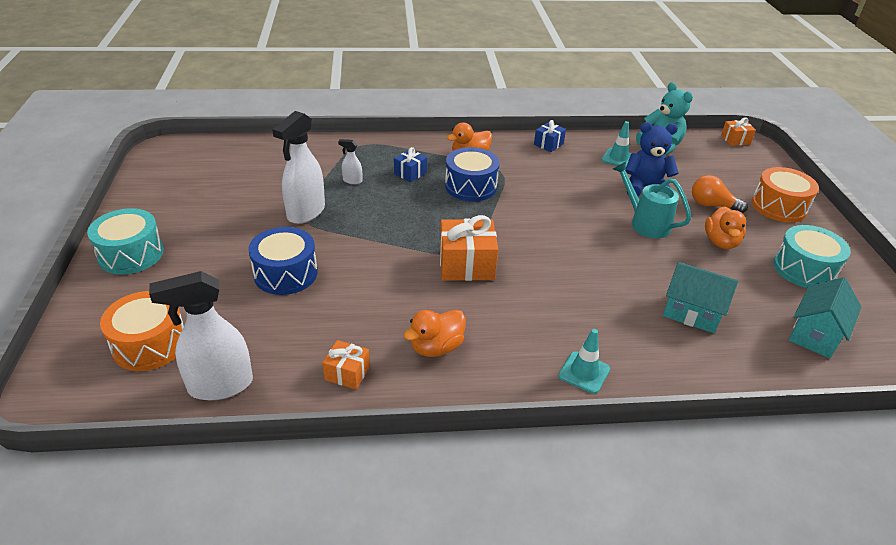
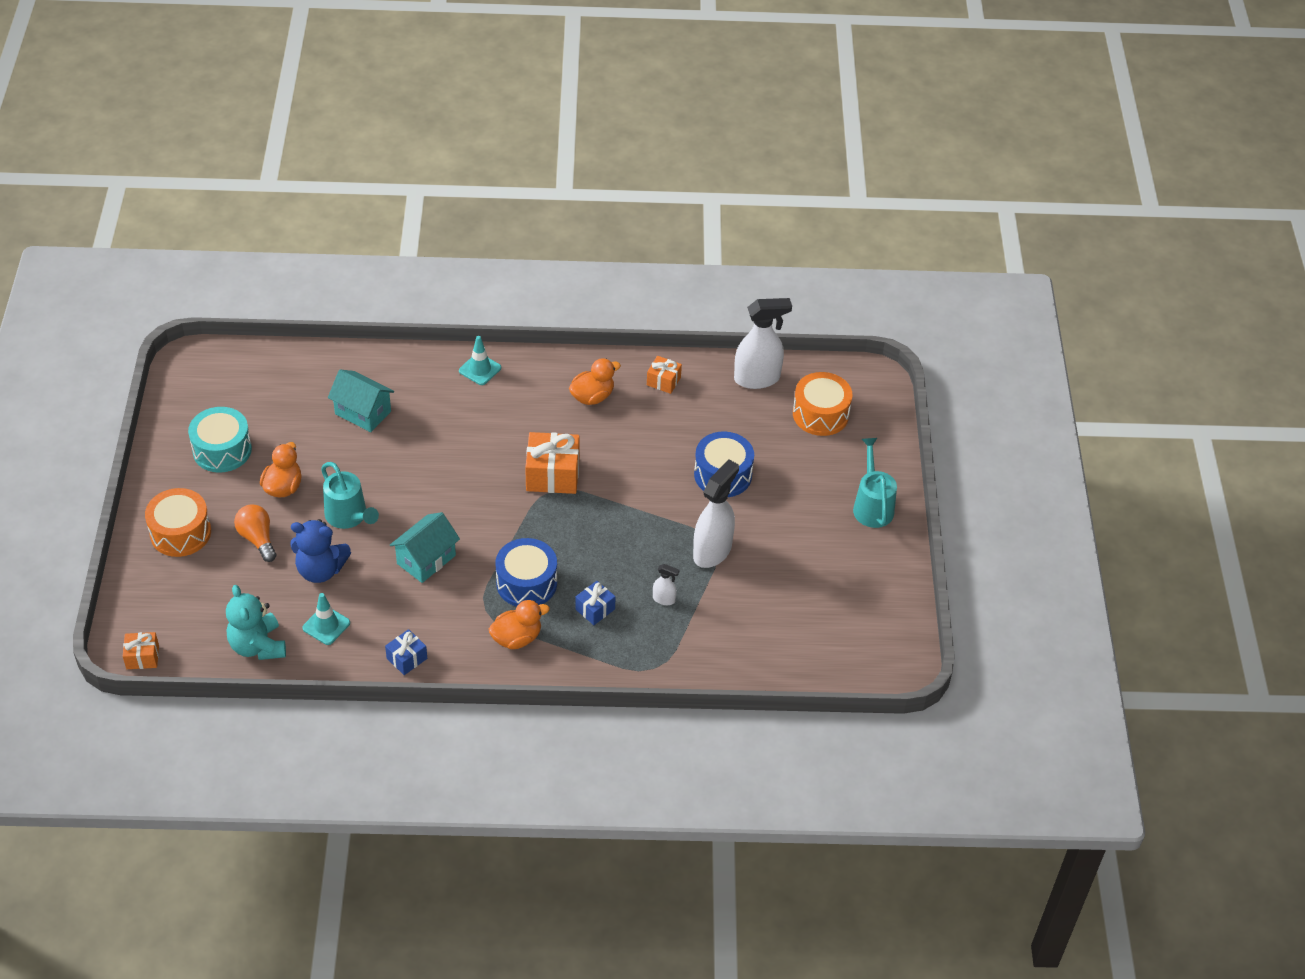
camera: 175 degrees left, 10 degrees up
(131, 254) = (872, 505): turquoise drum -> turquoise watering can
(712, 205) = (257, 539): orange light bulb -> orange light bulb turned 150 degrees counterclockwise
(815, 334) = (268, 386): turquoise house -> turquoise house (426, 559)

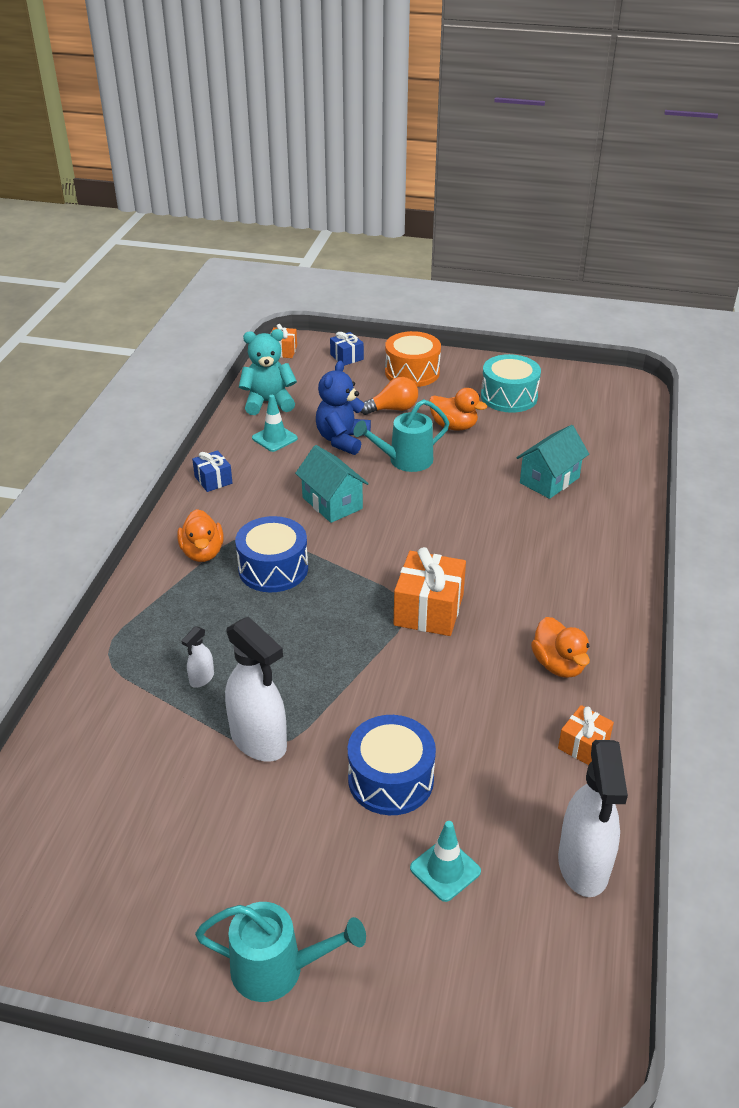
camera: 105 degrees right, 10 degrees down
(480, 369) = (613, 571): turquoise traffic cone -> turquoise traffic cone (445, 870)
(595, 609) = (214, 616): blue gift -> blue gift (346, 357)
(820, 414) = (494, 941): orange drum -> none

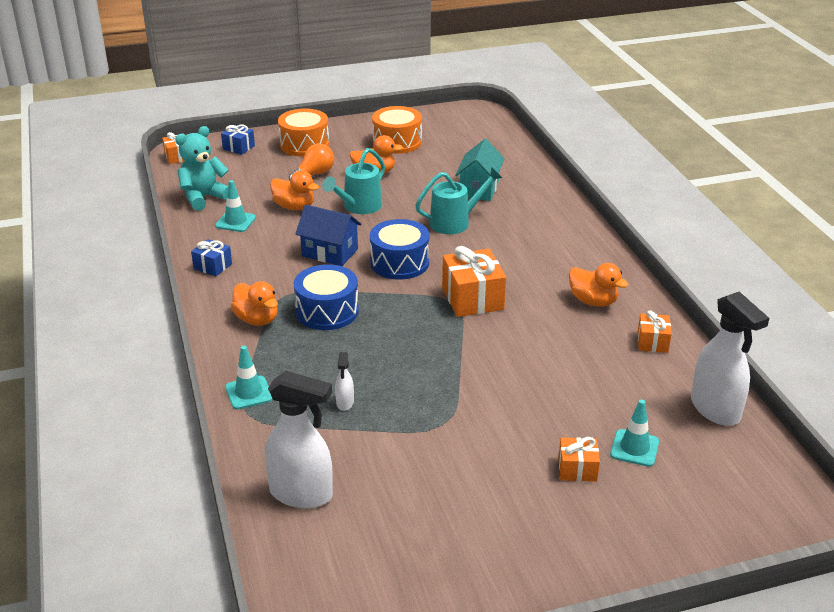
camera: 30 degrees left, 5 degrees down
(128, 630) = (249, 393): none -> turquoise traffic cone
(259, 741) = (431, 425): white spray bottle -> white spray bottle (301, 494)
(278, 969) = (583, 552): turquoise watering can -> turquoise watering can (455, 222)
(332, 503) = (330, 252): turquoise house -> blue house
(342, 440) = (294, 207): blue teddy bear -> orange duck
(360, 865) = (577, 469): none -> orange gift
(390, 779) = (548, 411): blue drum -> blue drum (399, 263)
(509, 397) = (397, 142): turquoise drum -> orange drum

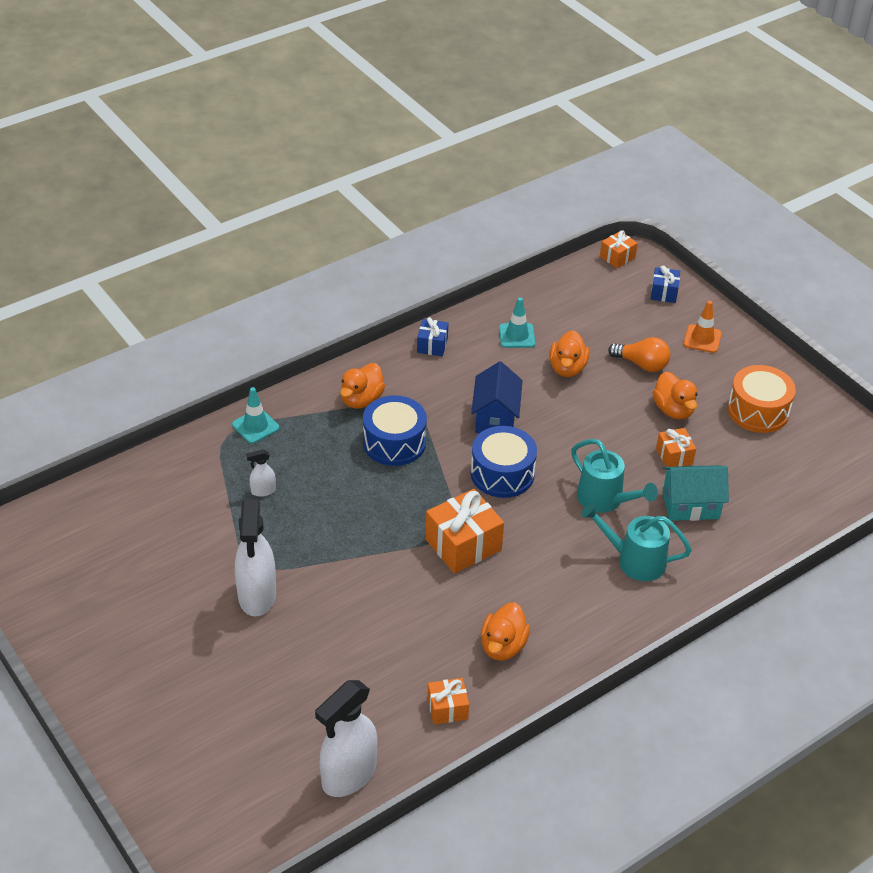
camera: 70 degrees right, 10 degrees up
(203, 197) = (549, 300): turquoise teddy bear -> none
(301, 494) = (141, 495): white spray bottle -> white spray bottle (257, 596)
(304, 144) = (702, 339): orange drum -> orange traffic cone
(358, 207) = (593, 416): turquoise watering can -> turquoise watering can (634, 560)
(577, 469) = (223, 672): orange gift -> orange gift (674, 456)
(634, 448) = (266, 713): turquoise traffic cone -> none

